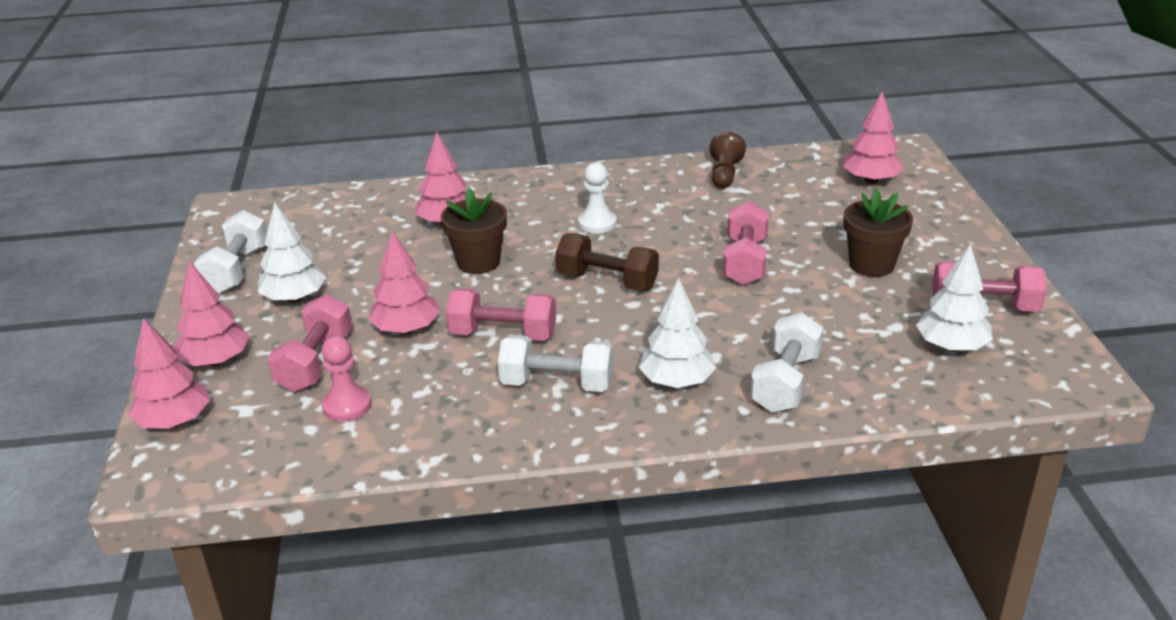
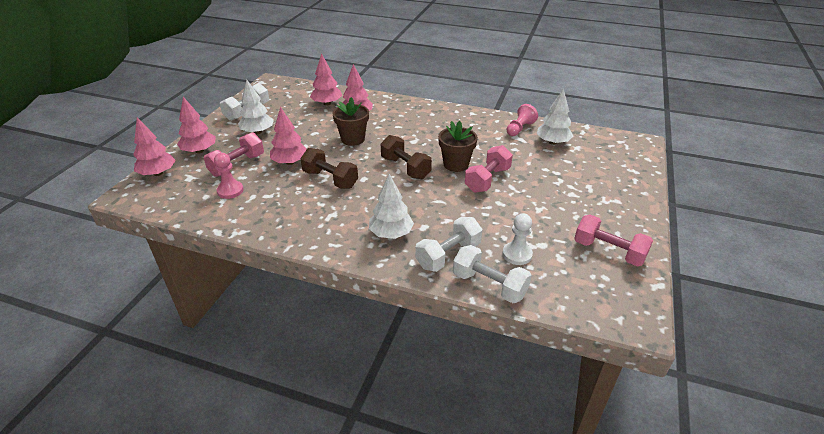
camera: 25 degrees right, 5 degrees up
(503, 334) = (330, 179): pink dumbbell -> brown dumbbell
(557, 384) = (331, 213): white dumbbell -> white dumbbell (489, 285)
(597, 223) = (428, 136): white pawn -> white pawn (517, 254)
(724, 174) = (519, 128): brown pawn -> pink pawn
(871, 180) = (603, 155): pink tree -> pink tree (327, 103)
(871, 265) = (559, 204): brown flower pot -> brown flower pot (456, 164)
(951, 347) = (566, 269): white tree -> white tree (552, 142)

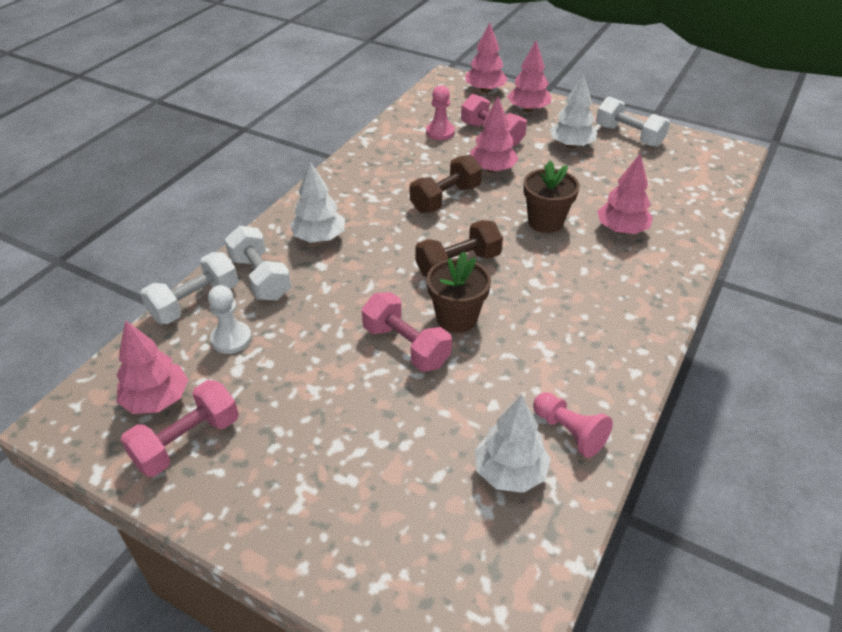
camera: 100 degrees right, 5 degrees up
(327, 103) = (660, 202): pink tree -> pink tree (157, 400)

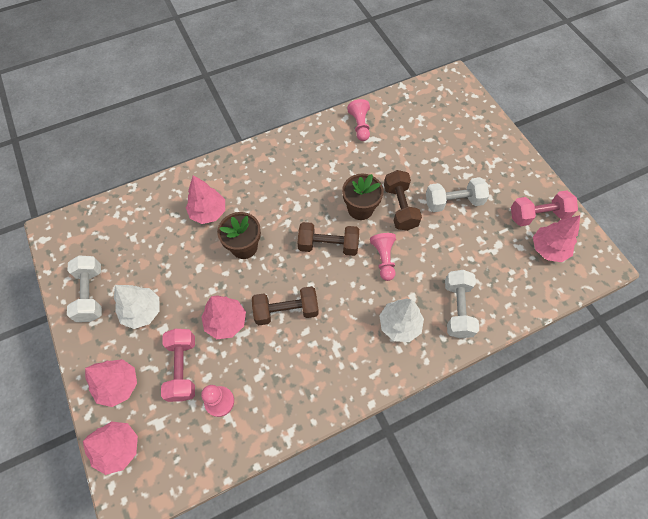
camera: 145 degrees left, 20 degrees up
(195, 302) = (507, 311): white dumbbell -> white dumbbell (453, 202)
(231, 339) = (494, 268): white pawn -> none
(381, 282) = (383, 259): none -> pink pawn
(406, 346) = (400, 207): pink dumbbell -> brown dumbbell
(510, 472) = (399, 125): white tree -> none

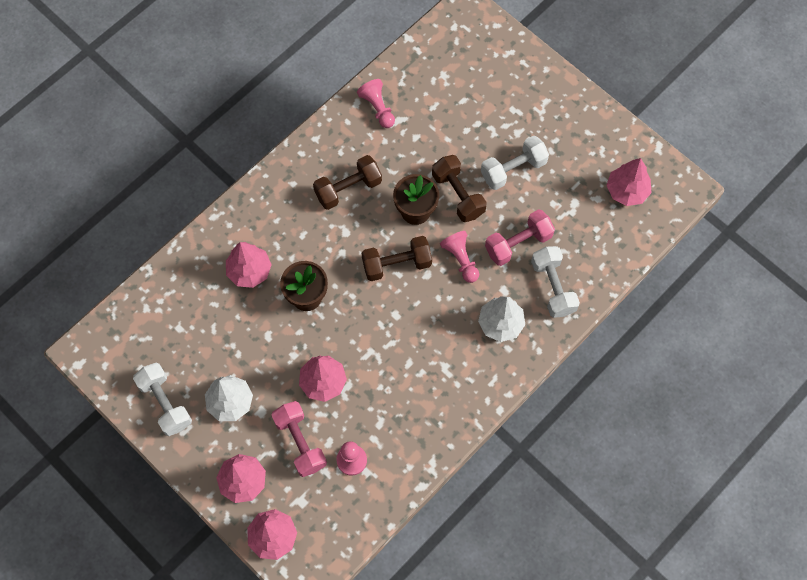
camera: 20 degrees left, 5 degrees up
(286, 311) = (380, 349): brown dumbbell -> brown dumbbell (348, 189)
(538, 215) = (606, 155): pink dumbbell -> pink dumbbell (518, 243)

